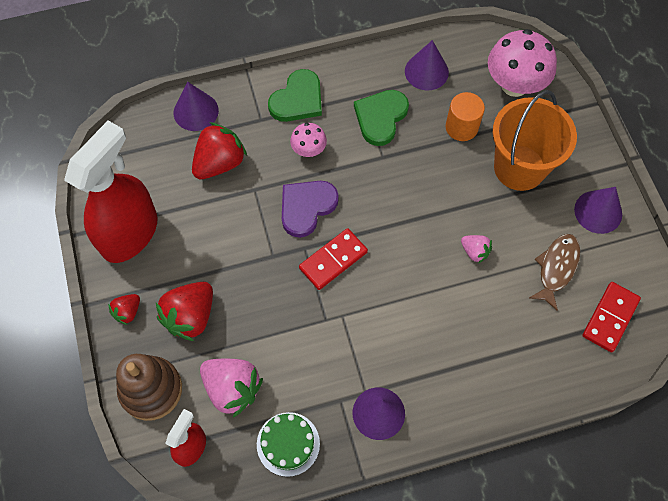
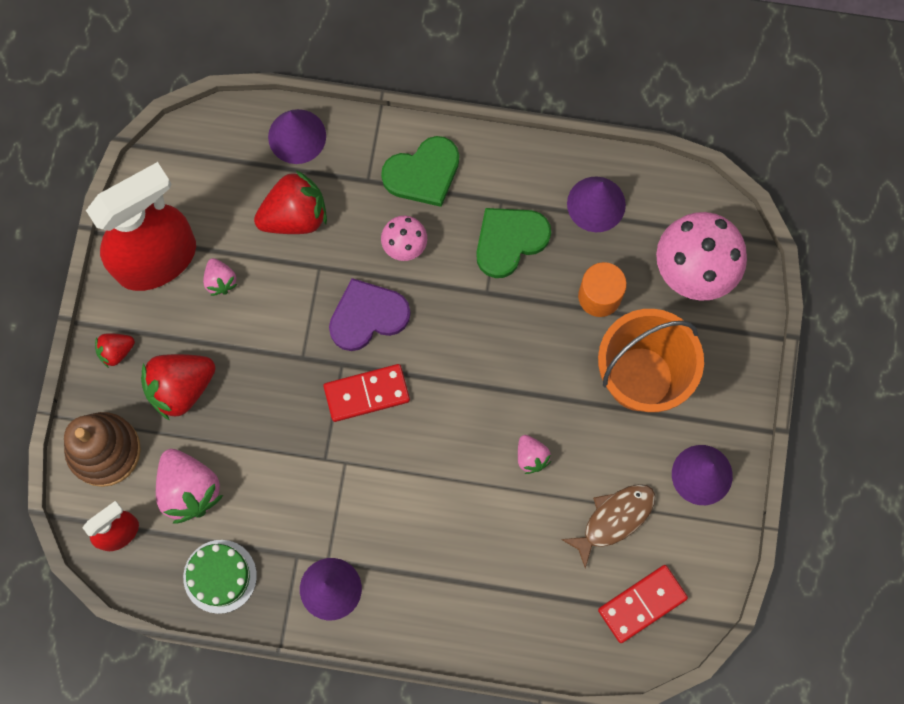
camera: 25 degrees right, 10 degrees up
(185, 229) = (220, 281): none -> pink strawberry

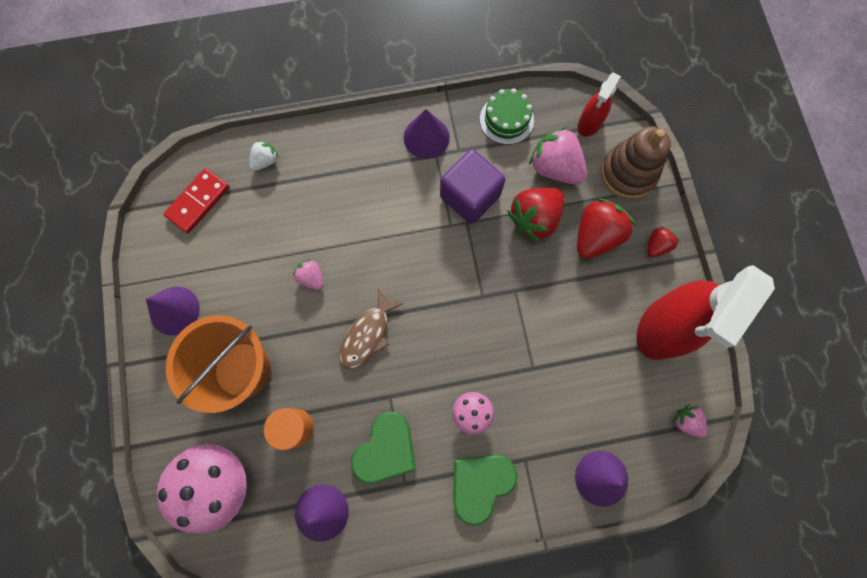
camera: 160 degrees right, 0 degrees up
(220, 281) = (605, 328): pink strawberry -> pink strawberry (686, 421)
(295, 216) = (571, 405): red strawberry -> red strawberry (534, 219)
(308, 490) = (470, 196): none -> purple cube
(367, 316) = (478, 342): purple heart -> none
(367, 394) = (454, 281): red domino -> none
(543, 630) = (265, 161): none -> white strawberry
(614, 519) = (235, 254): brown fish -> brown fish (367, 334)

